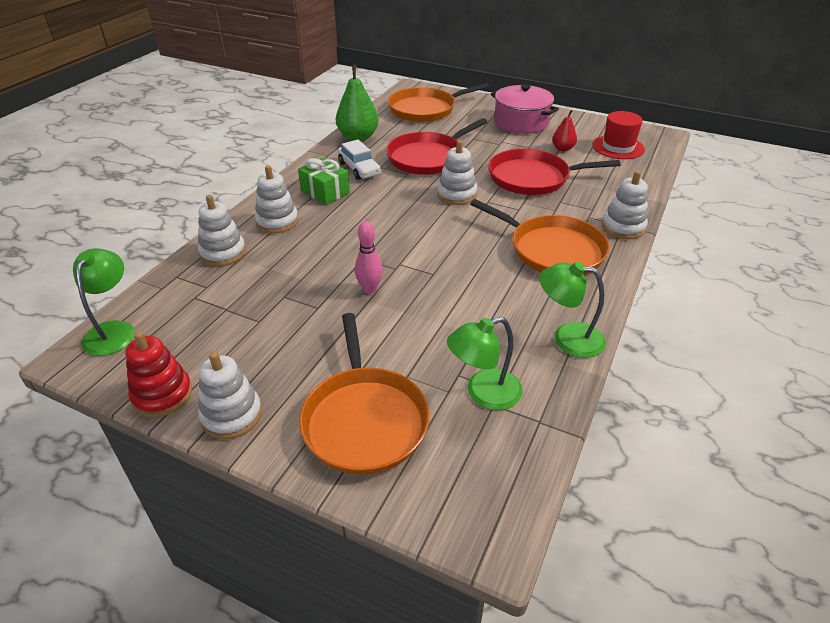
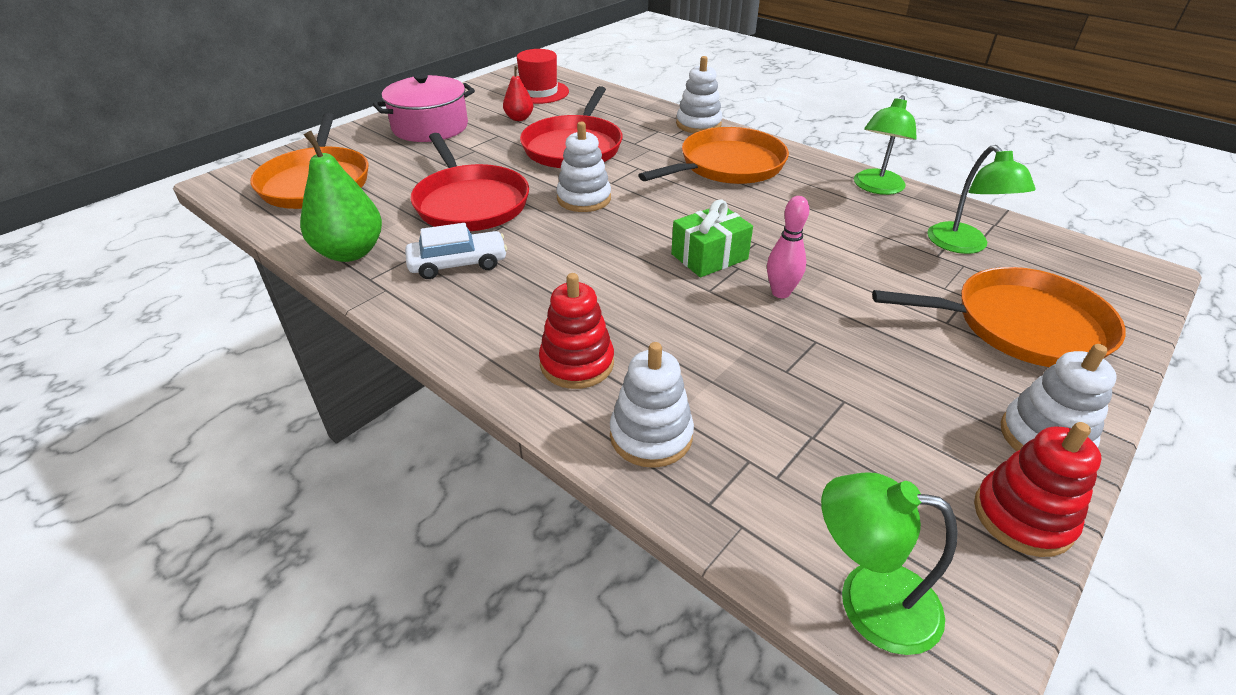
camera: 75 degrees left, 0 degrees up
(277, 222) = (577, 363): white stacking toy -> red stacking toy
(325, 192) = (509, 304): green gift -> green gift (709, 256)

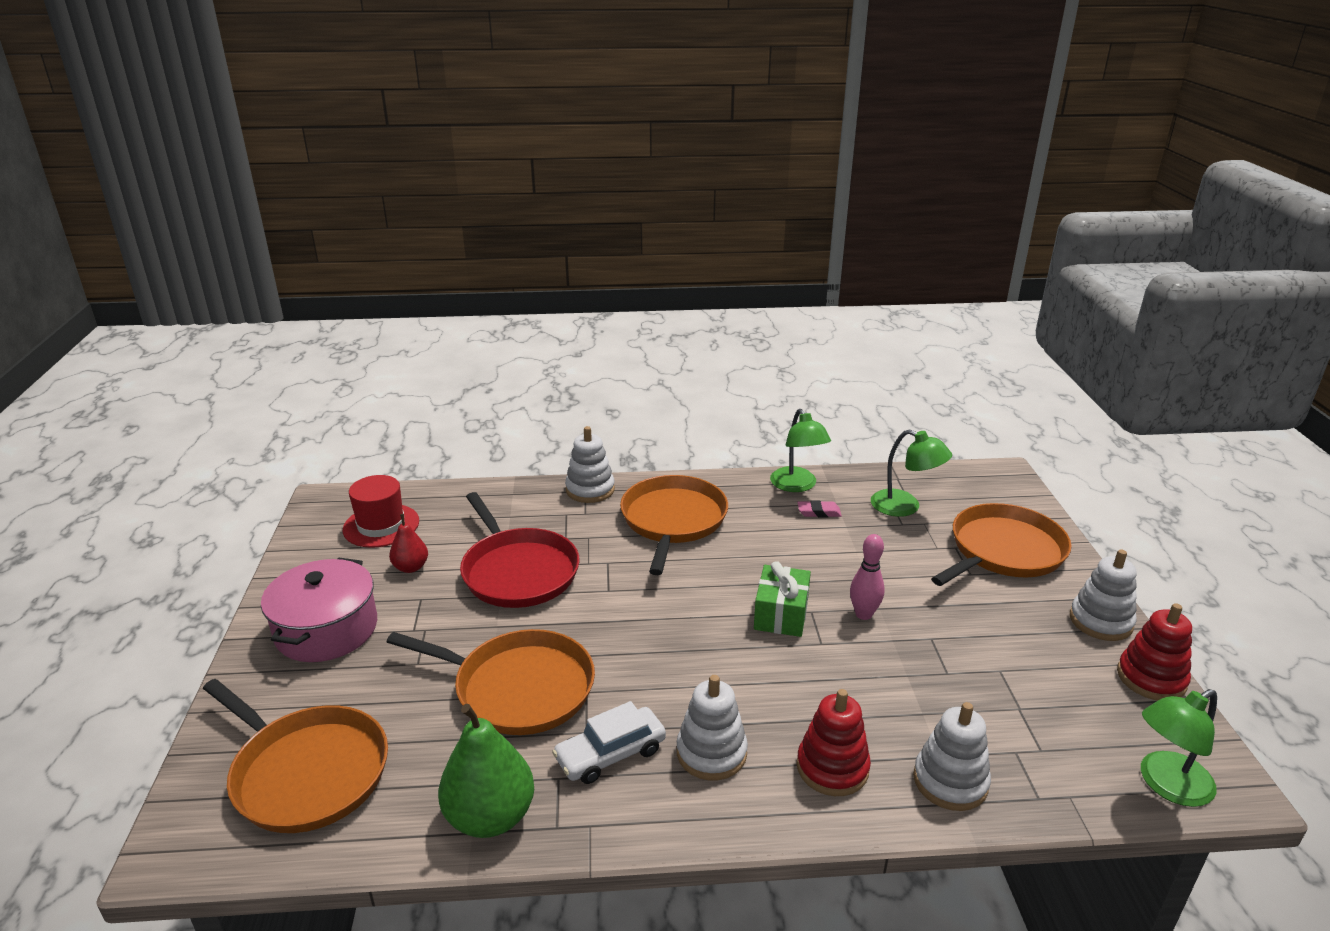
camera: 45 degrees left, 10 degrees down
(458, 264) = (610, 754): white car -> white car turned 150 degrees counterclockwise
(470, 203) = (518, 688): red pan -> orange pan
(584, 199) = (612, 620): white stacking toy -> white stacking toy (711, 753)
(864, 212) = (819, 512): none -> pink eraser

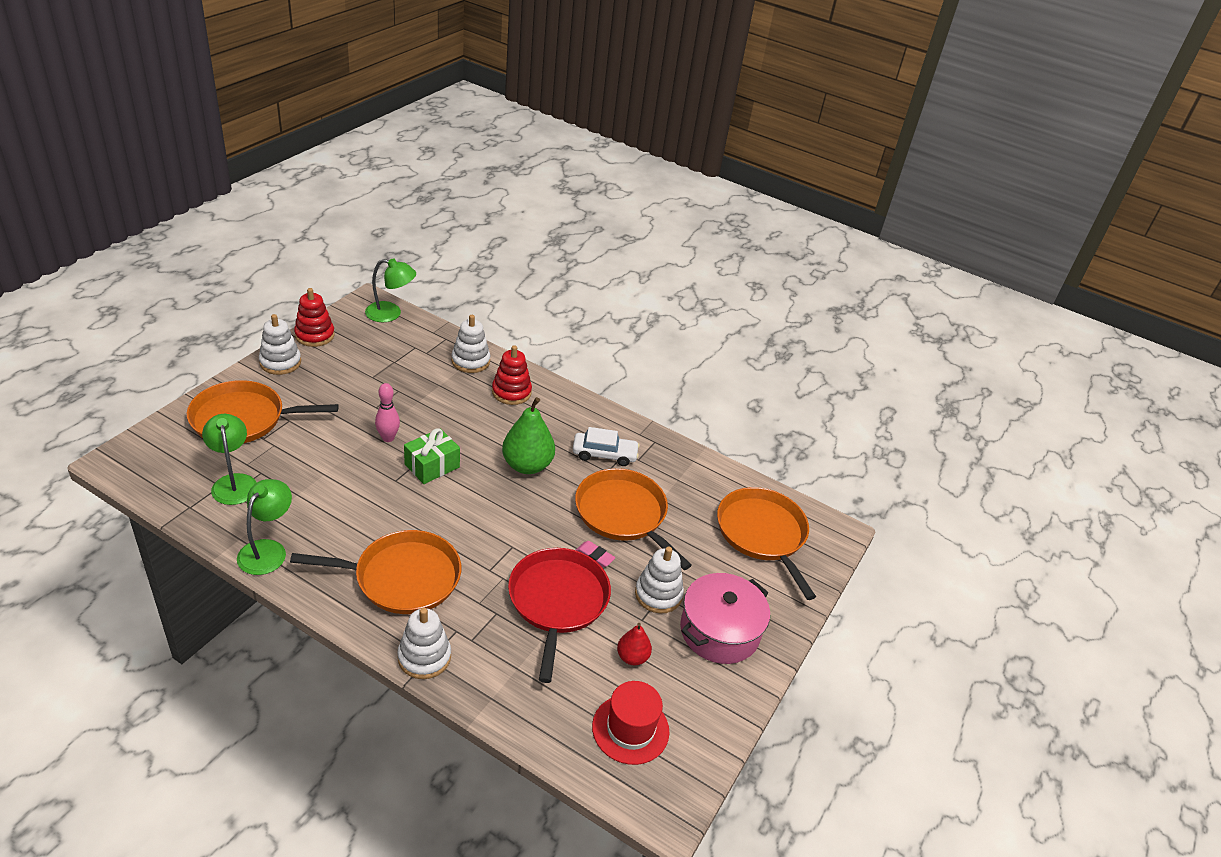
camera: 150 degrees left, 10 degrees up
(490, 817) = (681, 462): green pear -> green pear (527, 465)
(673, 521) = (402, 577): orange pan -> orange pan turned 135 degrees counterclockwise
(711, 753) = (557, 427): white stacking toy -> white stacking toy (658, 594)
(819, 512) = (295, 516): pink eraser -> pink eraser (595, 556)

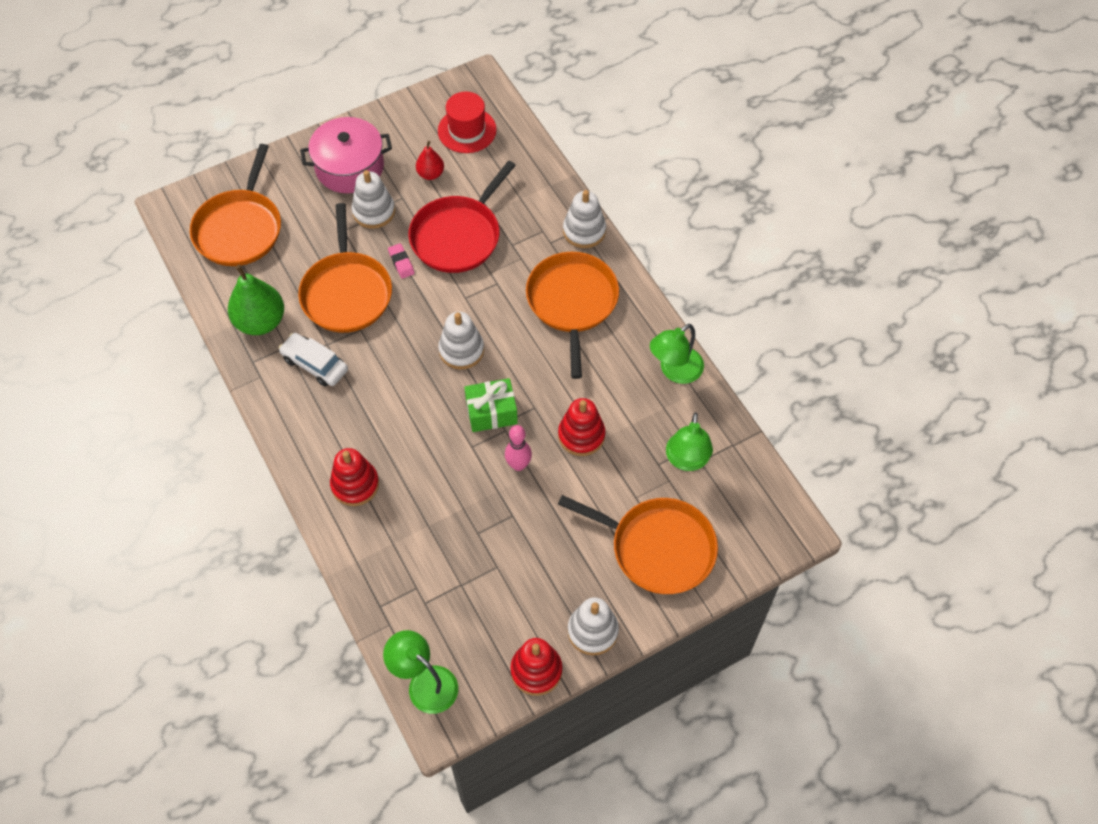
camera: 145 degrees left, 20 degrees up
(342, 472) = (581, 435): none -> red stacking toy
(402, 577) = (572, 303): orange pan -> orange pan turned 60 degrees clockwise
(470, 361) = (372, 553): white stacking toy -> white stacking toy (461, 350)
(527, 465) = (399, 379): green pear -> green pear (260, 322)

